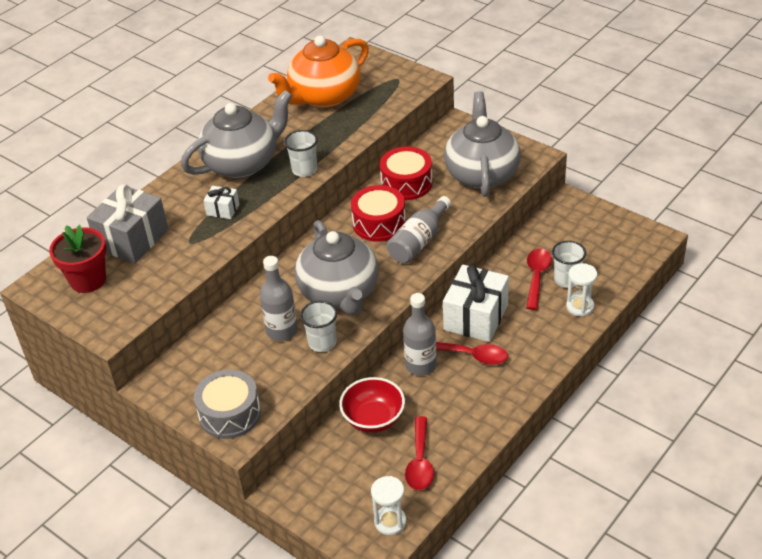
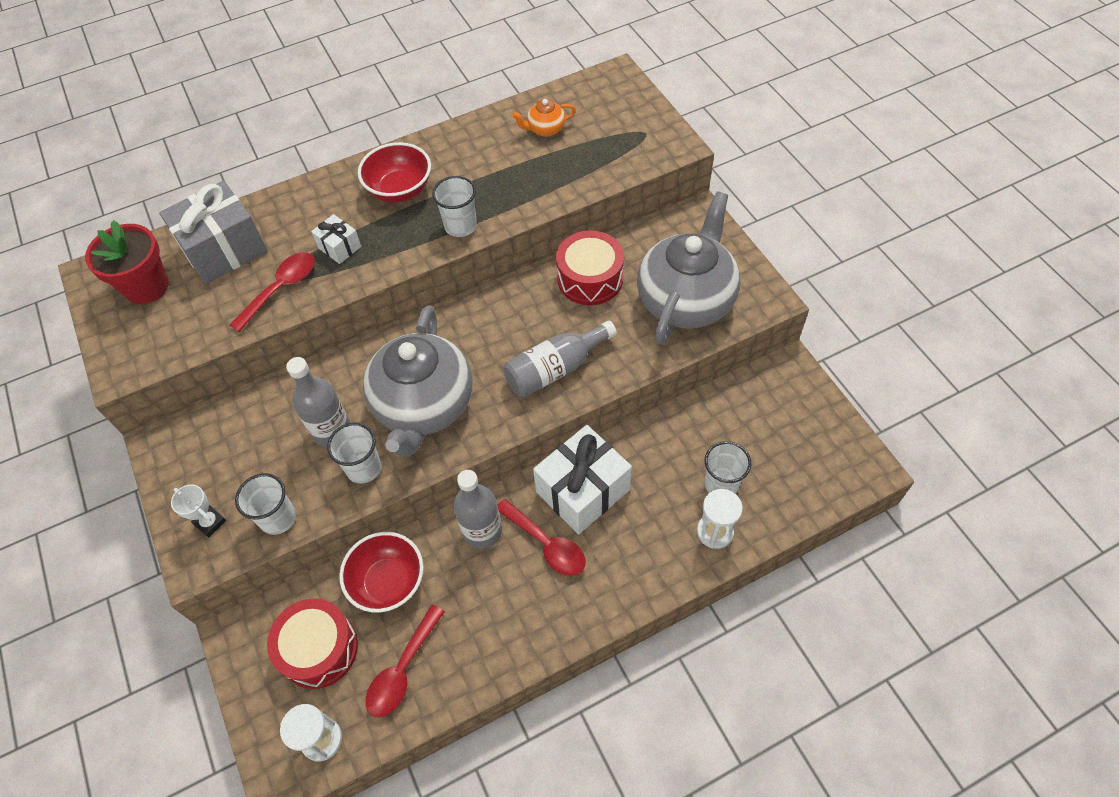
camera: 25 degrees right, 15 degrees up
(230, 414) = (210, 522): grey drum -> white trophy
(242, 163) = (400, 190): grey teapot -> red bowl
(280, 392) = (278, 518): none -> white cup
(324, 97) = (545, 129): orange teapot -> orange teapot, size x0.41
(379, 223) = (525, 323): red drum -> red drum (319, 649)
(537, 277) = (687, 463): red spoon -> red spoon (281, 288)

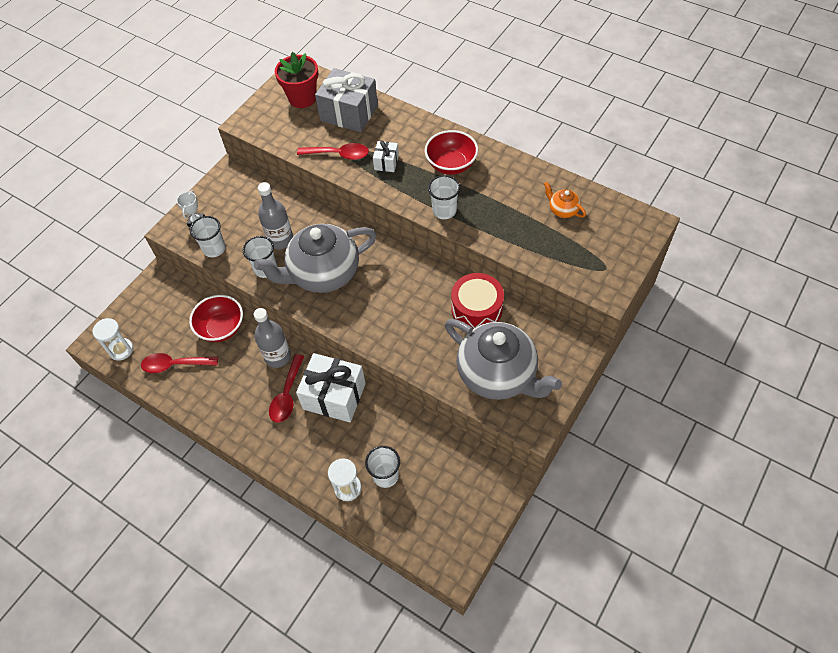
camera: 60 degrees right, 0 degrees up
(319, 649) = (168, 319): red drum -> none
(555, 369) = (391, 327): grey bottle -> none
(686, 300) = (498, 374): grey teapot -> grey teapot turned 45 degrees clockwise

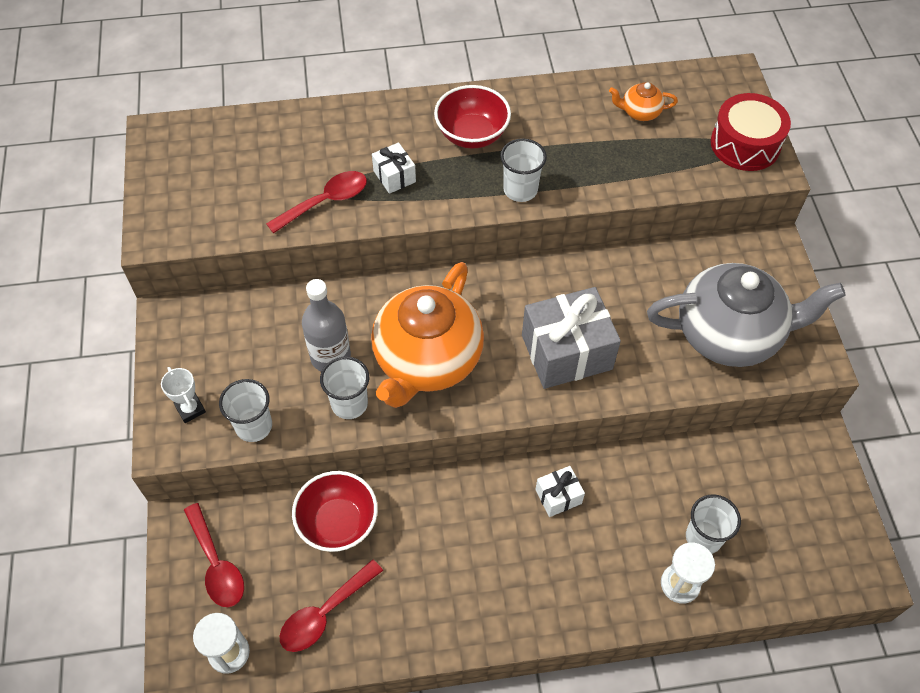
camera: 45 degrees left, 0 degrees up
(277, 356) = (445, 503): grey bottle -> none
(287, 395) = (504, 538): red spoon -> red spoon (217, 564)
(302, 98) = (201, 162): red flower pot -> none
(323, 273) = (427, 360): grey teapot -> orange teapot
(334, 396) = (558, 496): white gift -> white gift, size x0.49
(349, 113) = (284, 146): grey gift -> grey gift (566, 352)
(476, 309) = (636, 281): red drum -> red drum (745, 144)

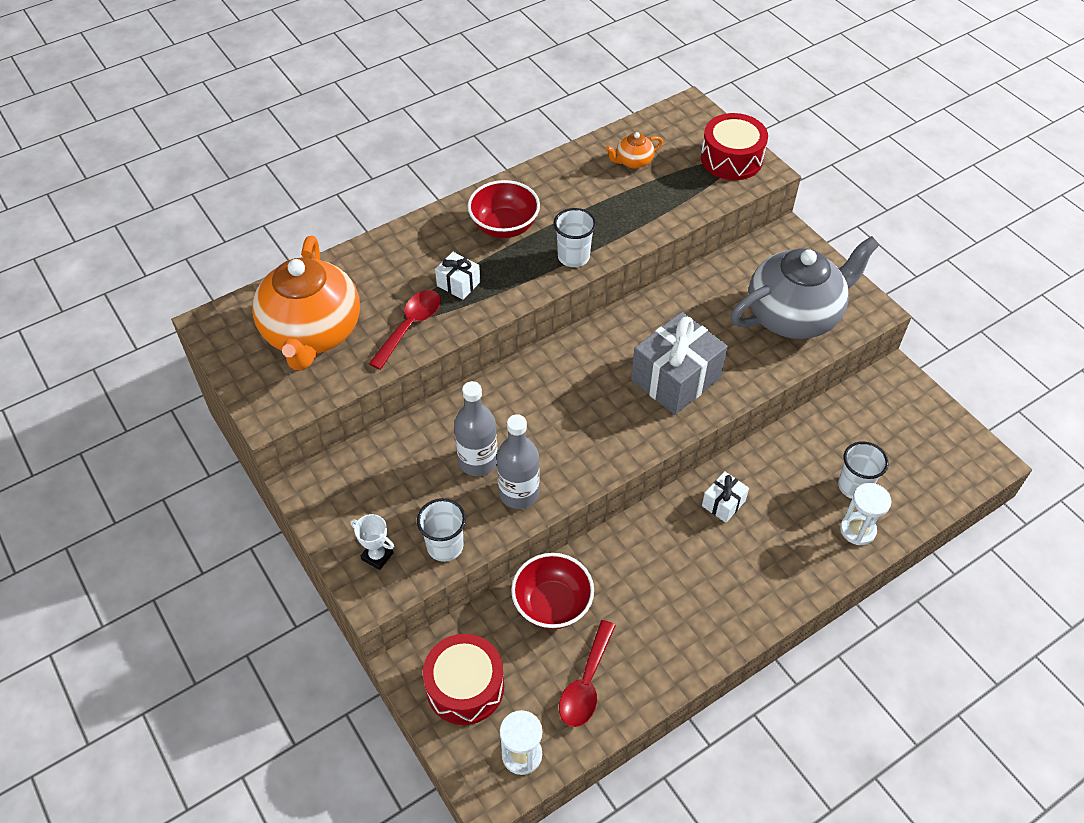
camera: 25 degrees left, 5 degrees down
(217, 564) = (465, 687): red spoon -> red drum
(349, 404) = (519, 493): white cup -> grey bottle
(427, 360) = (564, 431): orange teapot -> orange teapot (312, 333)

